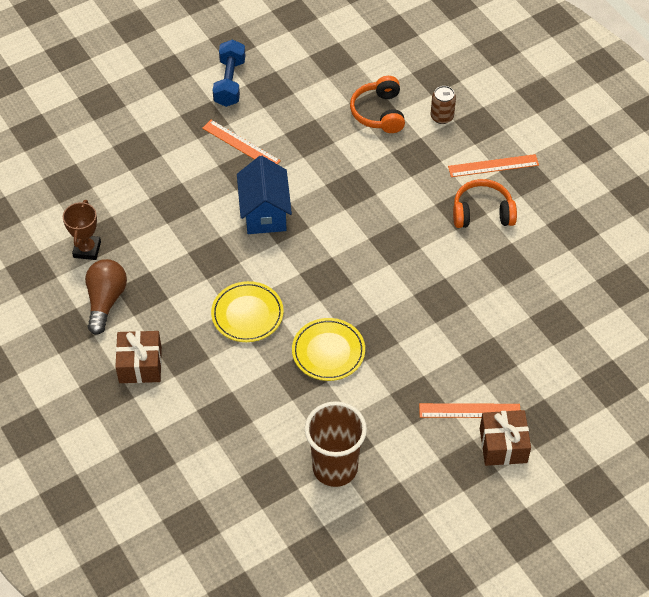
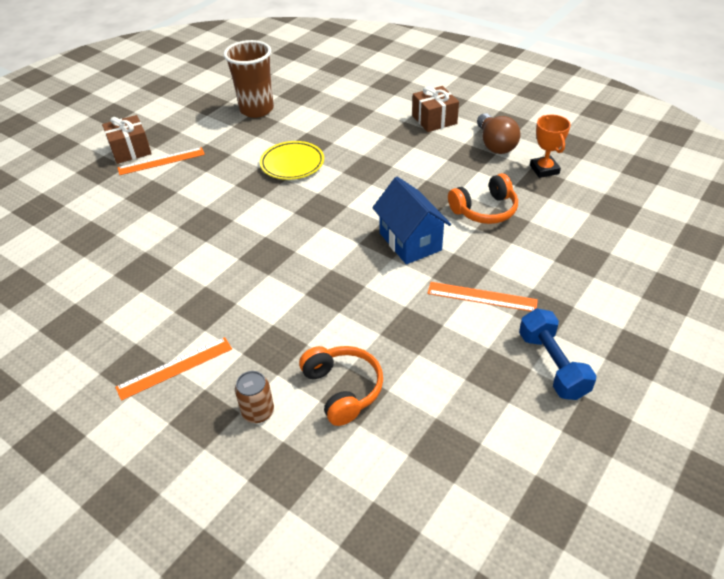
camera: 160 degrees right, 10 degrees down
(87, 249) = (544, 169): brown trophy -> orange trophy
(247, 314) = (374, 167): yellow plate -> none
(482, 213) = (179, 310): orange headphones -> orange headphones (484, 210)

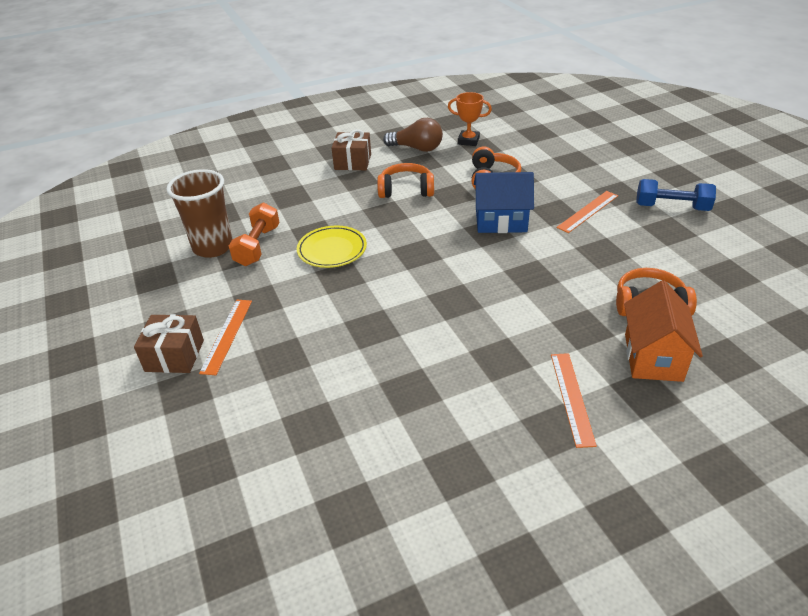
camera: 60 degrees left, 5 degrees down
(258, 412) = (653, 357): brown can -> orange house
(272, 127) = (257, 246): none -> orange dumbbell
(415, 166) = (406, 190): none -> orange headphones

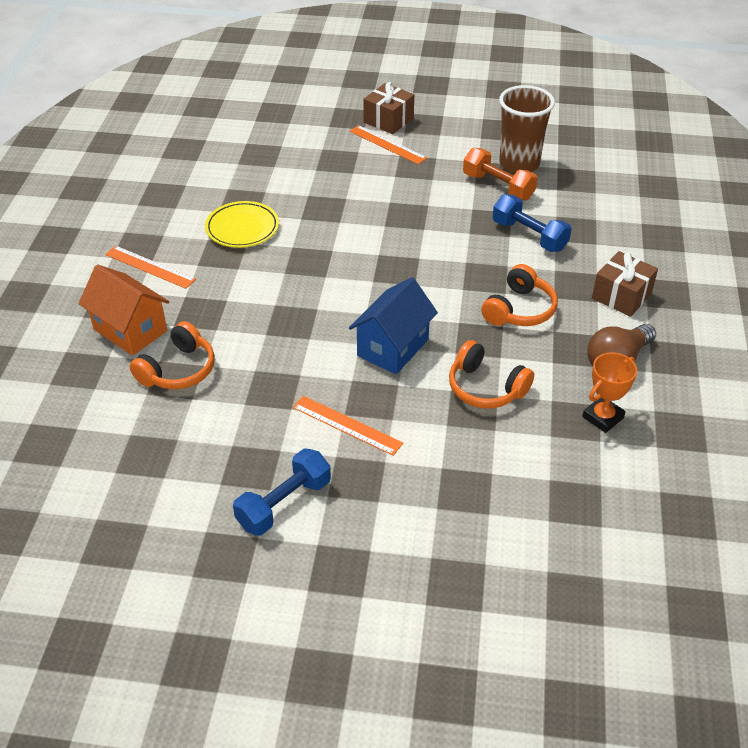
camera: 120 degrees right, 5 degrees up
(316, 211) = (529, 236): none -> blue dumbbell
(332, 250) = (450, 223): yellow plate -> yellow plate (242, 228)
(588, 211) = (347, 425): orange ruler -> orange ruler turned 45 degrees counterclockwise

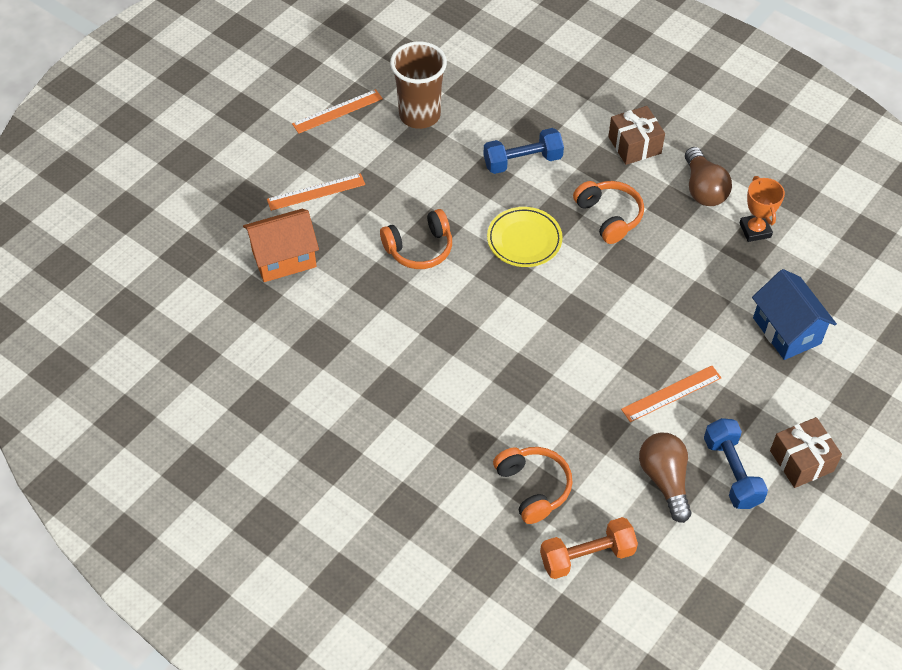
camera: 60 degrees left, 10 degrees up
(130, 330) = (455, 506): orange house -> orange house (284, 259)
(150, 267) = (371, 458): orange ruler -> orange ruler (337, 111)
(242, 228) = (364, 360): yellow plate -> yellow plate (524, 240)
(242, 456) = (665, 480): none -> brown light bulb
(388, 120) = (276, 172): brown gift -> brown gift (801, 461)
(393, 348) = (601, 321): blue house -> blue house (786, 331)
(485, 388) = (683, 284): orange headphones -> orange headphones (419, 248)
(498, 186) = (441, 146): orange dumbbell -> orange dumbbell (587, 556)

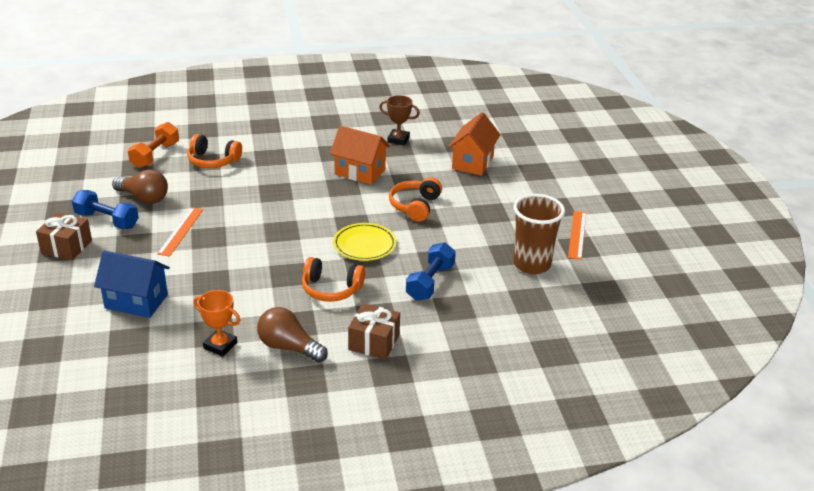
camera: 130 degrees right, 20 degrees down
(301, 354) = (398, 140): none -> brown trophy
(316, 192) = (511, 194): orange ruler -> none
(406, 337) = (360, 172): none -> orange house

